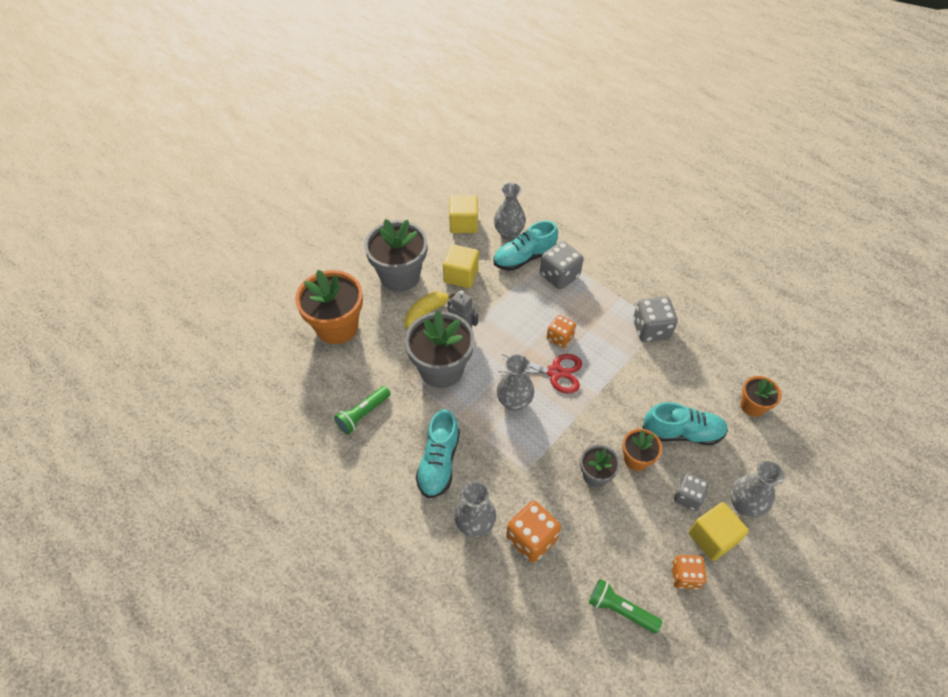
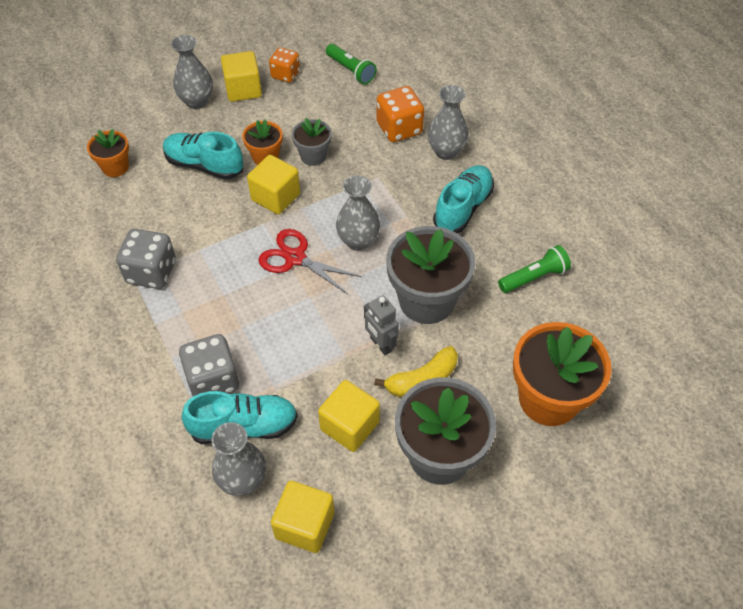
camera: 160 degrees left, 0 degrees up
(560, 338) = (265, 295): orange dice -> none
(602, 421) = (275, 197): none -> yellow cube
(688, 497) = (241, 119): grey dice -> none

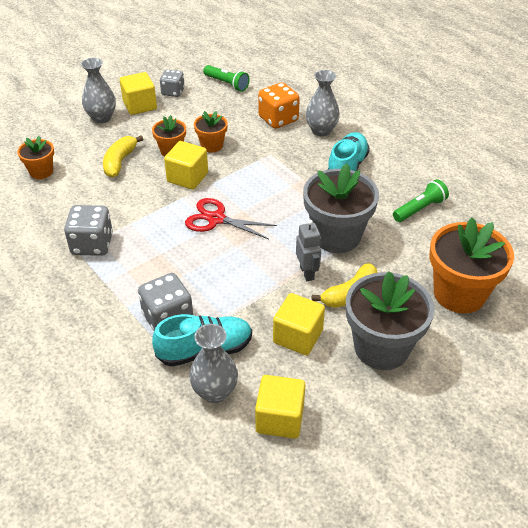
camera: 10 degrees left, 10 degrees down
(204, 165) = (120, 162): turquoise shoe -> yellow banana
(285, 74) = (173, 92): orange dice -> grey dice
(313, 156) = (212, 145): grey flower pot -> orange flower pot
(358, 241) = (266, 201): grey vase -> none
(380, 344) = (307, 273): grey robot -> grey robot turned 150 degrees counterclockwise

